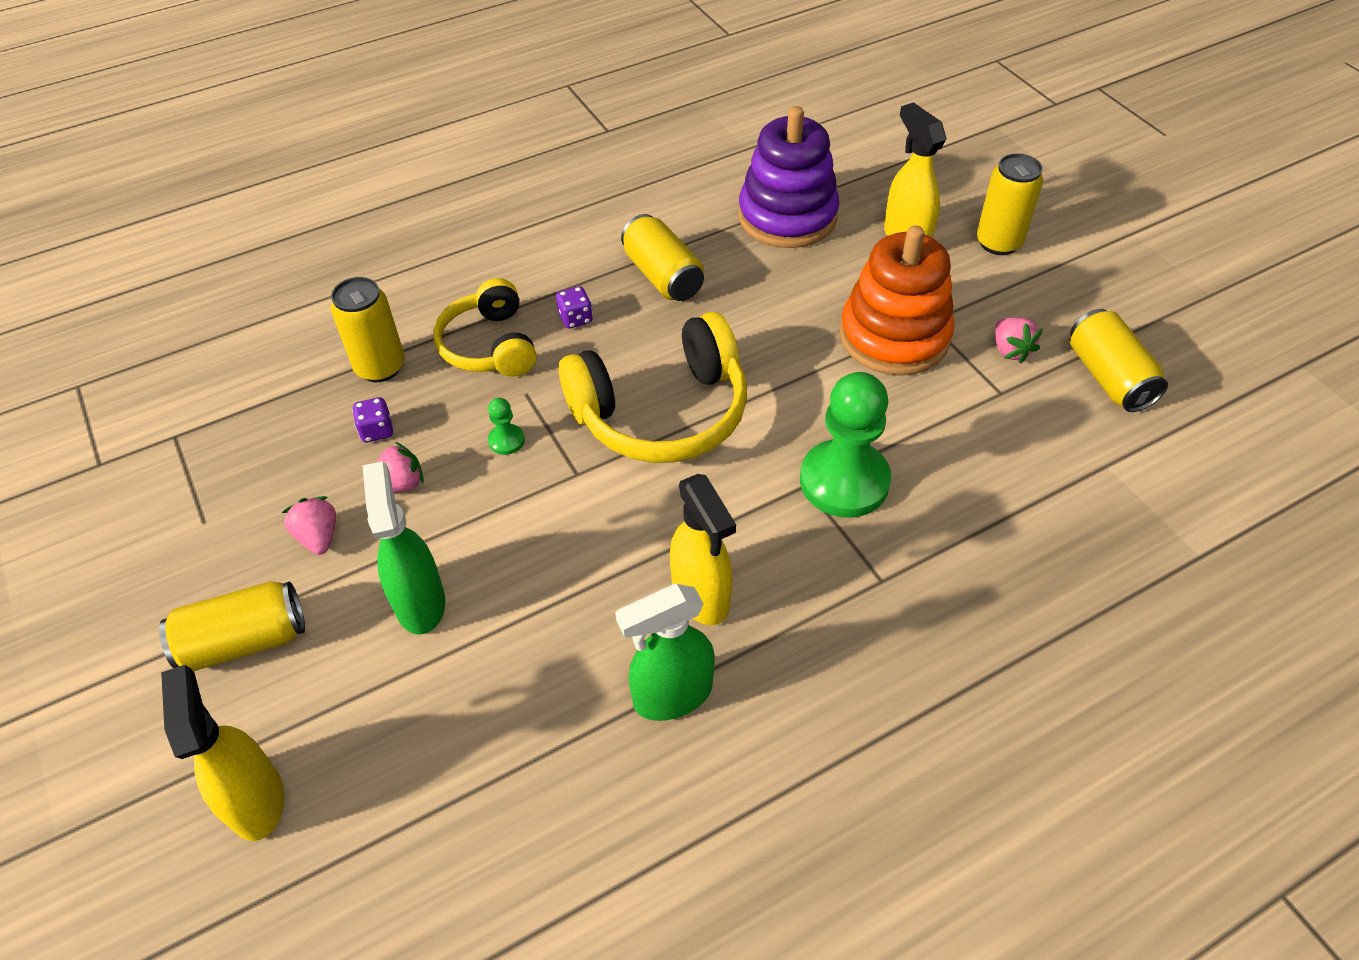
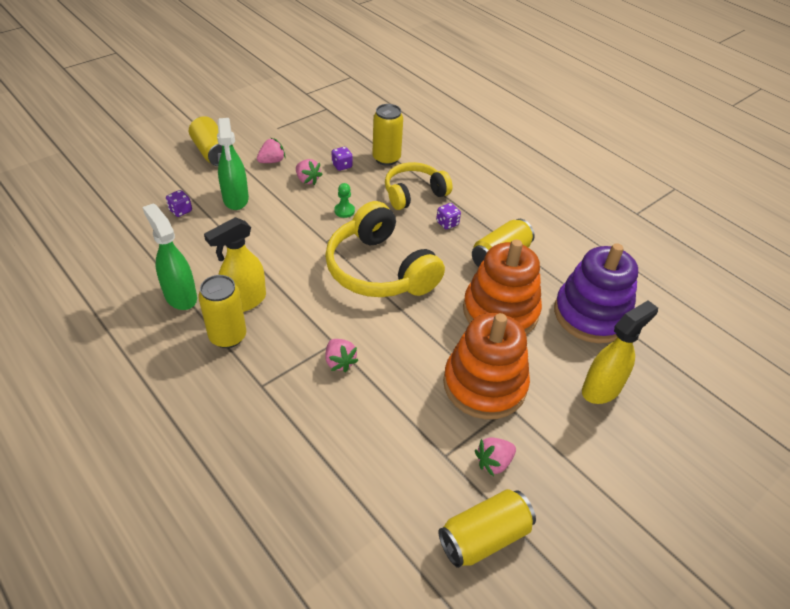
camera: 75 degrees right, 5 degrees down
(256, 799) = (134, 173): yellow spray bottle -> none
(420, 602) = (236, 199): green spray bottle -> green spray bottle turned 105 degrees clockwise
(425, 699) = (180, 211): none -> purple dice
(769, 297) = (500, 311): none -> orange stacking toy
(844, 481) = (339, 362): green pawn -> pink strawberry
(998, 243) = (625, 455): yellow can -> yellow can (228, 336)

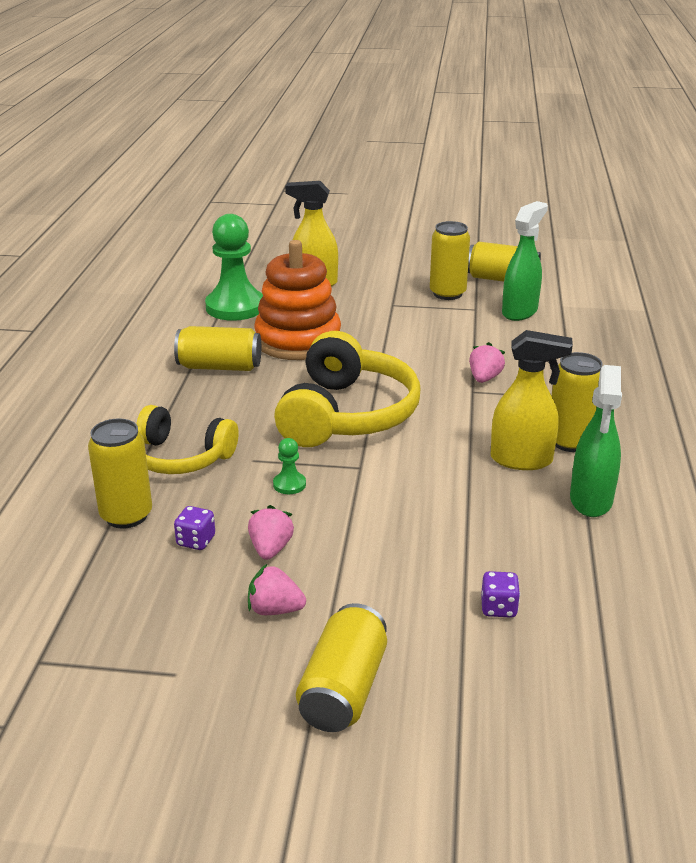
camera: 130 degrees left, 15 degrees down
(236, 199) = (402, 579): green spray bottle -> green spray bottle (520, 312)
(447, 223) = (208, 413): purple dice -> none
(484, 384) = (390, 318): orange stacking toy -> none
(494, 462) = (447, 293): pink strawberry -> yellow can
(591, 314) = (235, 307): purple stacking toy -> green pawn

